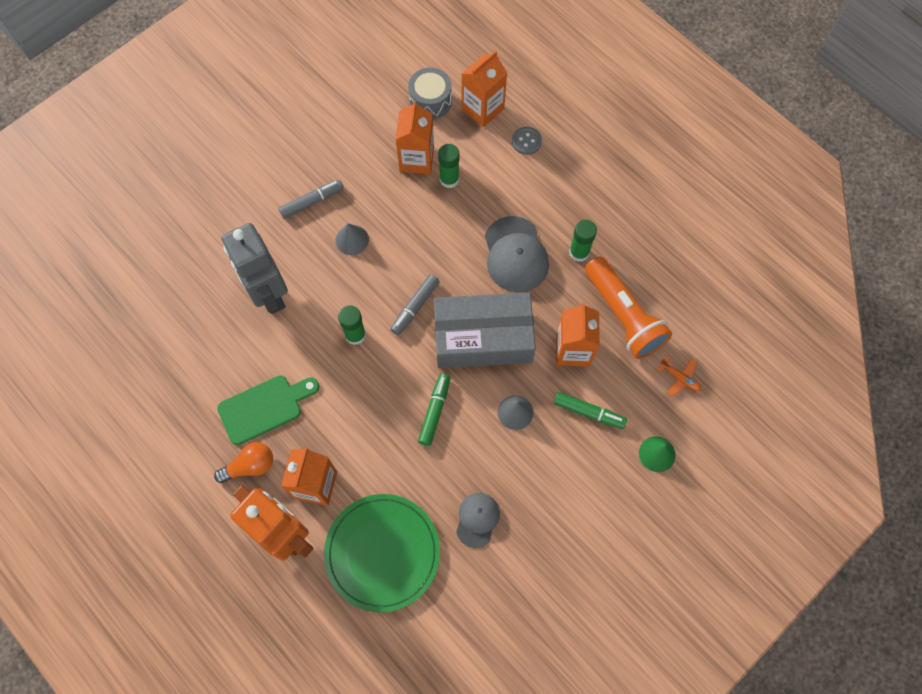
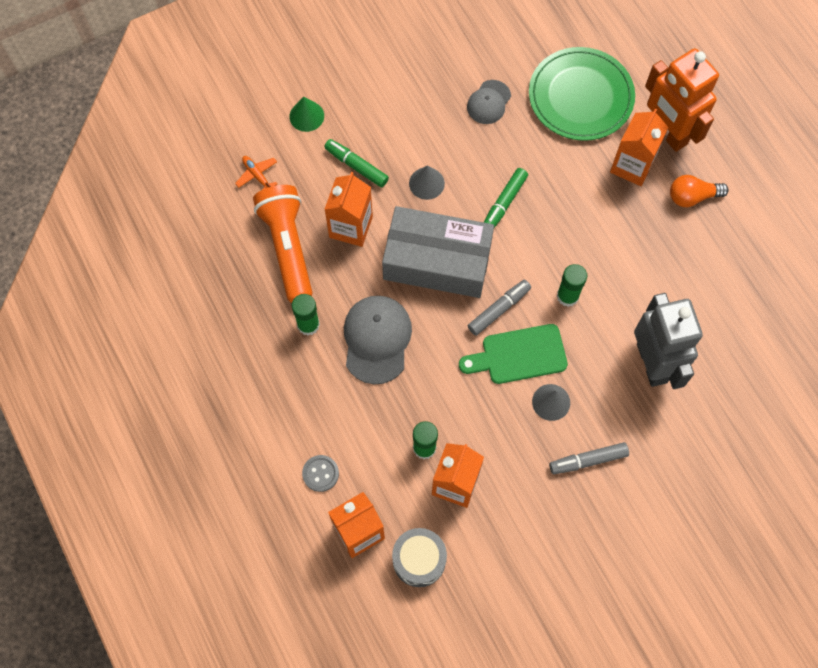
camera: 165 degrees left, 0 degrees up
(264, 407) = (671, 246): green cutting board -> green cutting board (518, 355)

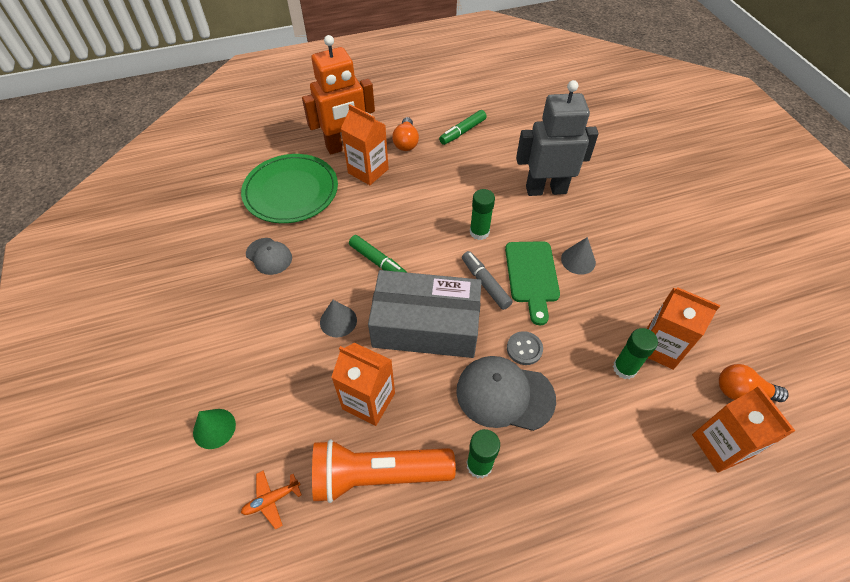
camera: 80 degrees left, 15 degrees down
(320, 473) = (658, 477): grey button -> grey button (524, 349)
(356, 166) = (297, 384): green marker -> green marker (462, 132)
(419, 560) = (742, 391): grey drum -> orange light bulb
(437, 261) = (426, 325): grey box -> grey box turned 75 degrees clockwise
(588, 460) = (631, 244): grey marker -> none

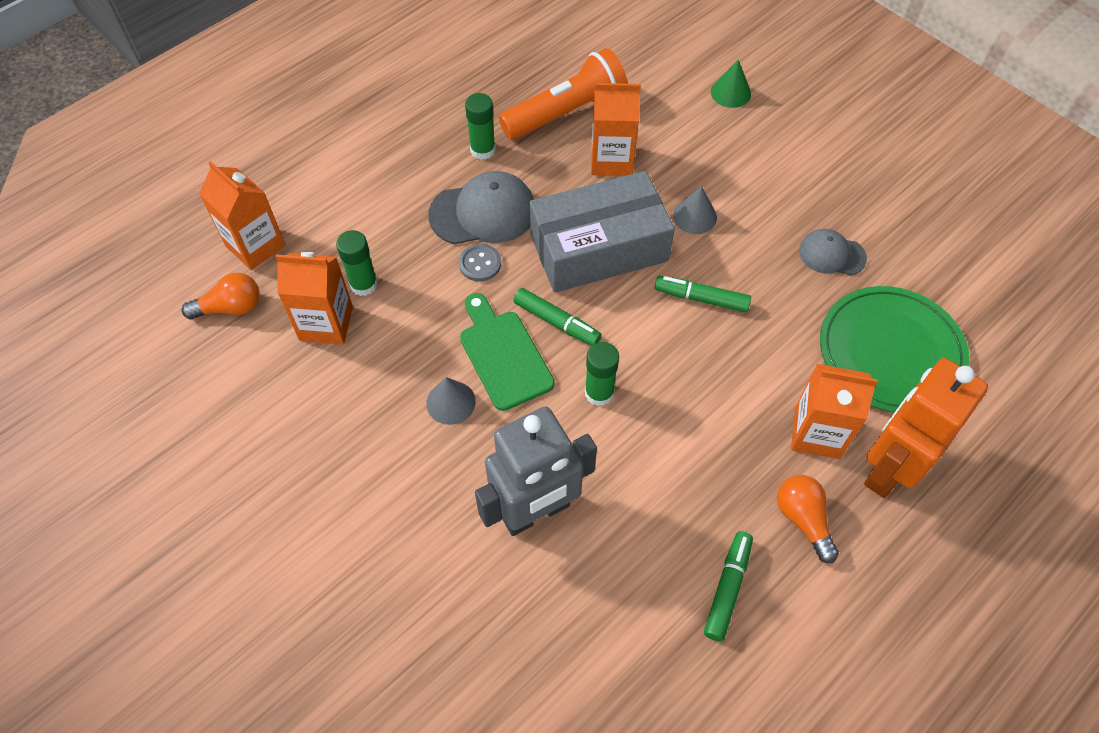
camera: 155 degrees right, 5 degrees up
(271, 500) = (641, 69): orange plane -> none
(485, 283) = (556, 322): grey marker -> green marker

